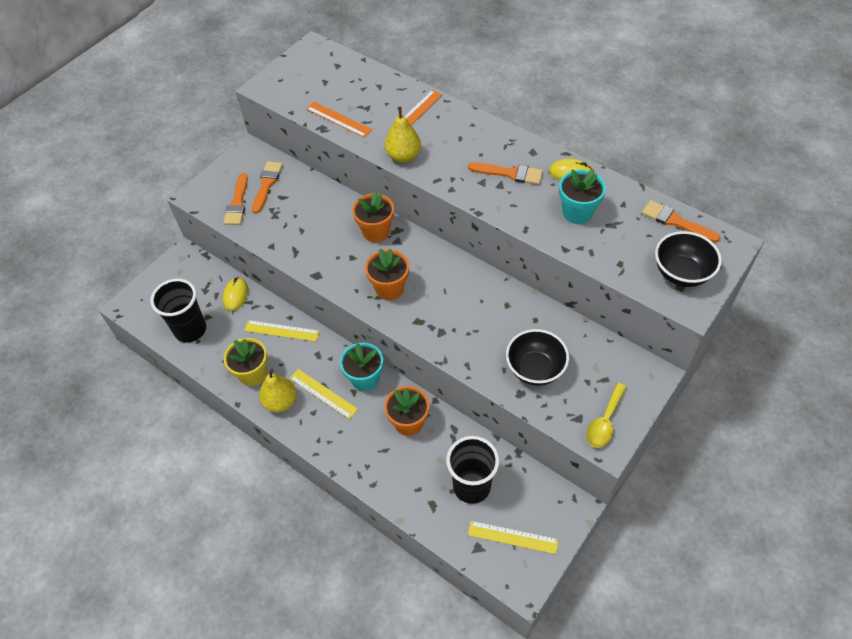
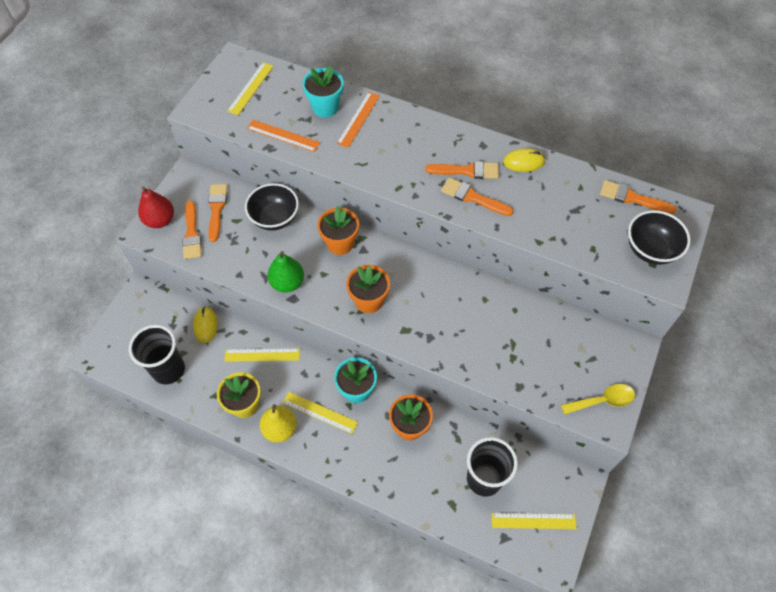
camera: 15 degrees left, 5 degrees up
(211, 187) = (160, 220): none -> red pear
(315, 260) = (287, 283): none -> green pear
(320, 74) = (251, 88): none -> yellow ruler
(403, 156) = (359, 167): yellow pear -> none
(509, 198) = (473, 197): none -> orange brush
(535, 369) = (527, 360): black bowl -> black bowl (275, 218)
(577, 212) = (540, 202): turquoise flower pot -> turquoise flower pot (325, 107)
(604, 422) = (602, 400): yellow spoon -> yellow spoon turned 120 degrees counterclockwise

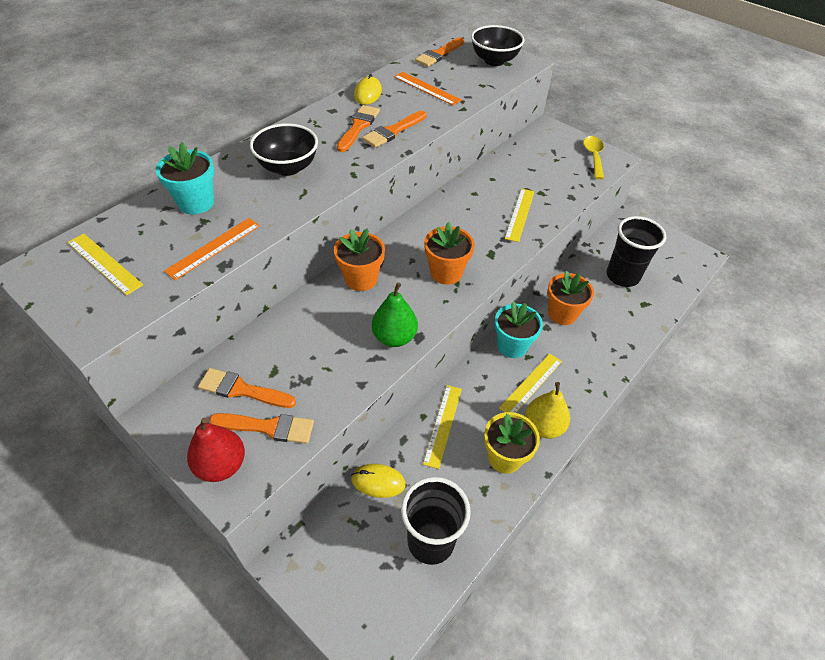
camera: 75 degrees left, 10 degrees down
(275, 218) = (293, 330): black bowl -> black bowl (288, 167)
(358, 119) = (236, 181): orange ruler -> orange ruler (427, 88)
(533, 521) = (663, 256): yellow ruler -> yellow ruler (520, 214)

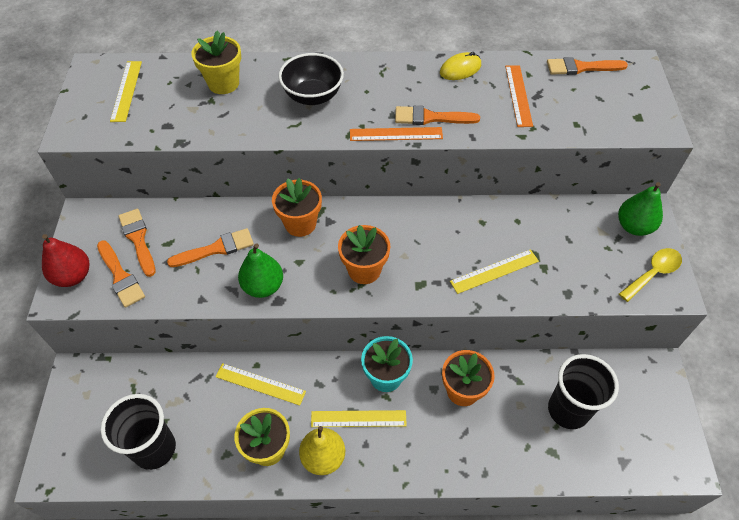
camera: 50 degrees right, 5 degrees up
(196, 203) = (223, 83): turquoise flower pot -> yellow flower pot
(213, 248) = (190, 125): orange ruler -> orange ruler (396, 134)
(358, 127) = (409, 95): orange brush -> orange brush (216, 249)
(378, 481) = (176, 379): yellow mouse -> none
(443, 425) = (260, 384): yellow ruler -> yellow ruler turned 45 degrees clockwise
(494, 61) = (628, 106): black bowl -> none
(552, 140) = (634, 226): none -> green pear

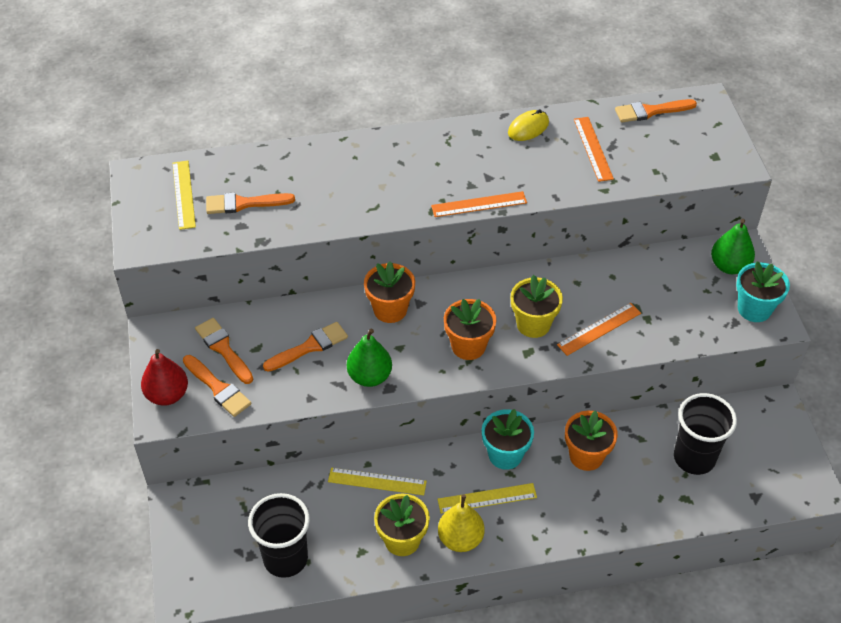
camera: 10 degrees left, 5 degrees down
(223, 83) = (285, 174): yellow flower pot -> yellow flower pot (533, 324)
(313, 96) = (383, 176): black bowl -> none
(431, 117) = (510, 183): orange brush -> orange brush (244, 203)
(494, 271) = (599, 329): yellow ruler -> orange ruler
(653, 273) = (754, 309): yellow spoon -> turquoise flower pot

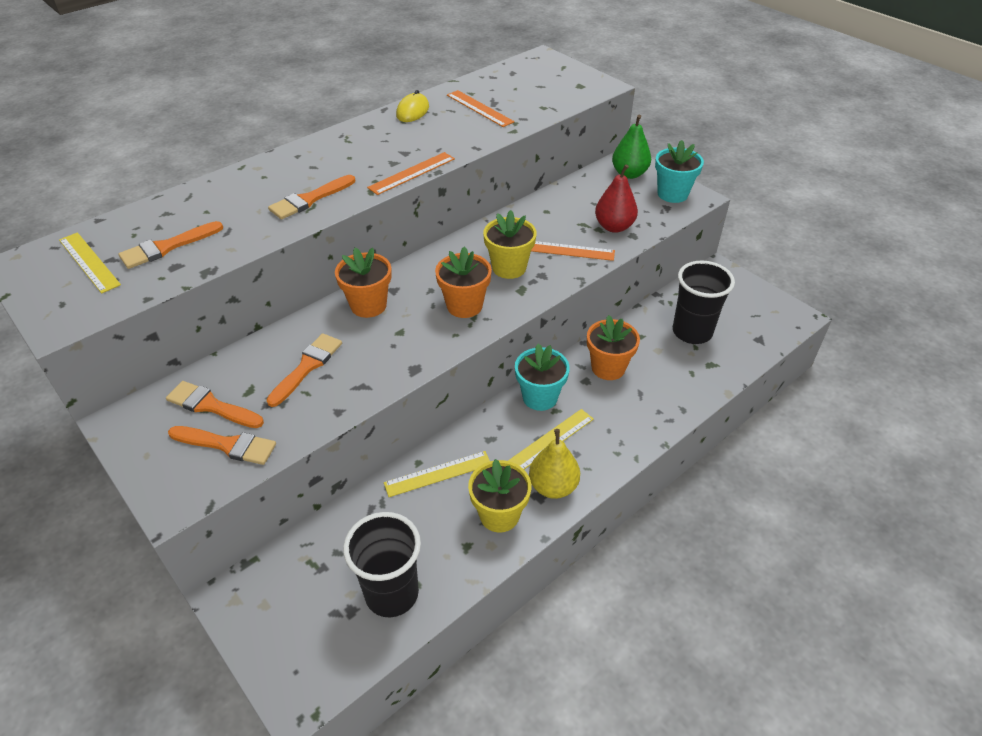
camera: 30 degrees left, 5 degrees down
(167, 395) = (169, 477): red pear -> red pear (614, 227)
(370, 376) = (388, 367): green pear -> none
(599, 329) = (567, 250): orange ruler -> orange ruler turned 75 degrees clockwise
(651, 111) = (505, 74): orange brush -> orange brush (310, 199)

